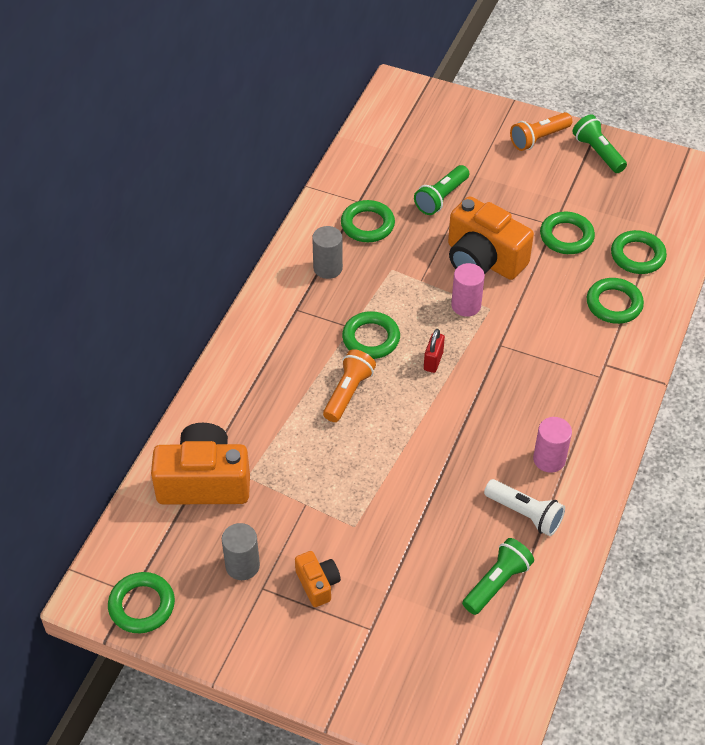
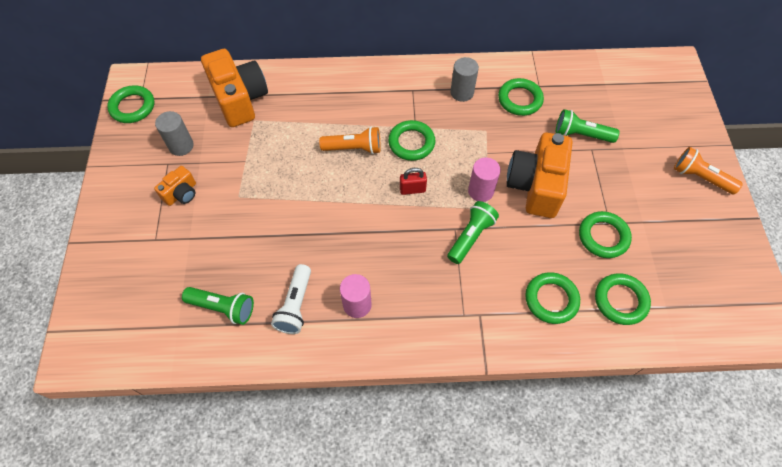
camera: 65 degrees right, 10 degrees up
(598, 152) = (720, 228): green flashlight -> green flashlight (470, 237)

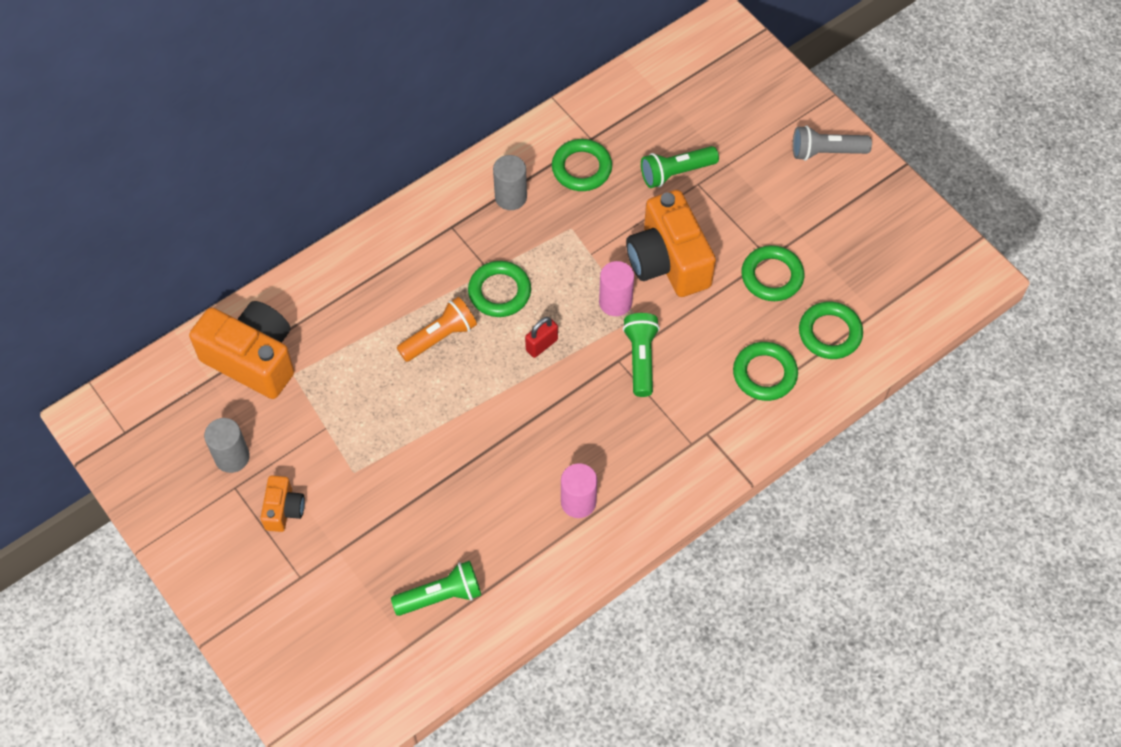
camera: 35 degrees left, 0 degrees up
(133, 107) = (125, 448): green ring -> none
(295, 305) = (515, 543): white flashlight -> none
(700, 177) = (826, 152): orange flashlight -> grey flashlight

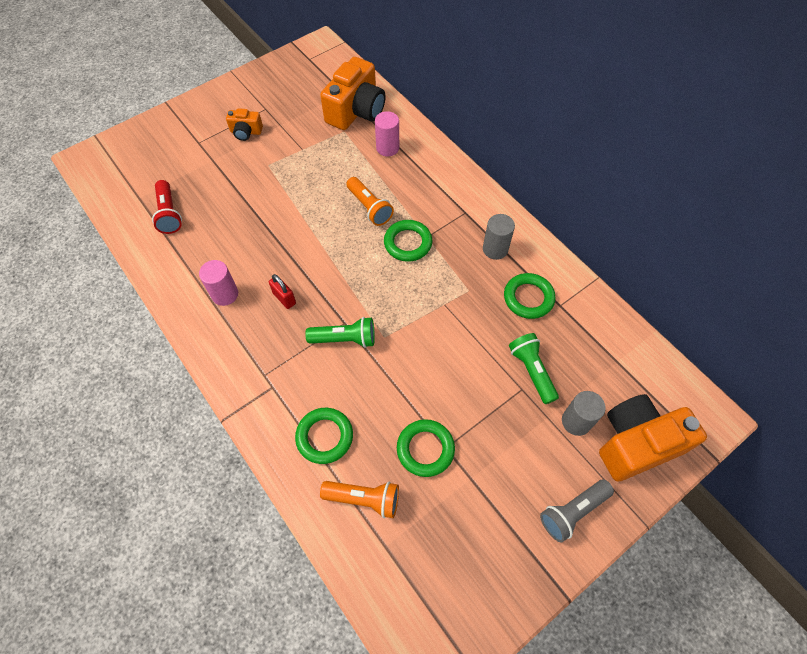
camera: 90 degrees right, 0 degrees up
(232, 457) = (286, 106): grey cylinder -> grey cylinder (576, 421)
(441, 596) = (169, 214): green flashlight -> red flashlight
(541, 345) = (360, 270): red padlock -> red padlock (284, 298)
(615, 302) = (398, 321): pink cylinder -> pink cylinder (387, 148)
(668, 261) = (439, 362): orange camera -> orange camera (636, 443)
(826, 152) = (572, 511): grey flashlight -> grey flashlight turned 120 degrees counterclockwise
(830, 333) = (364, 499): green ring -> orange flashlight

